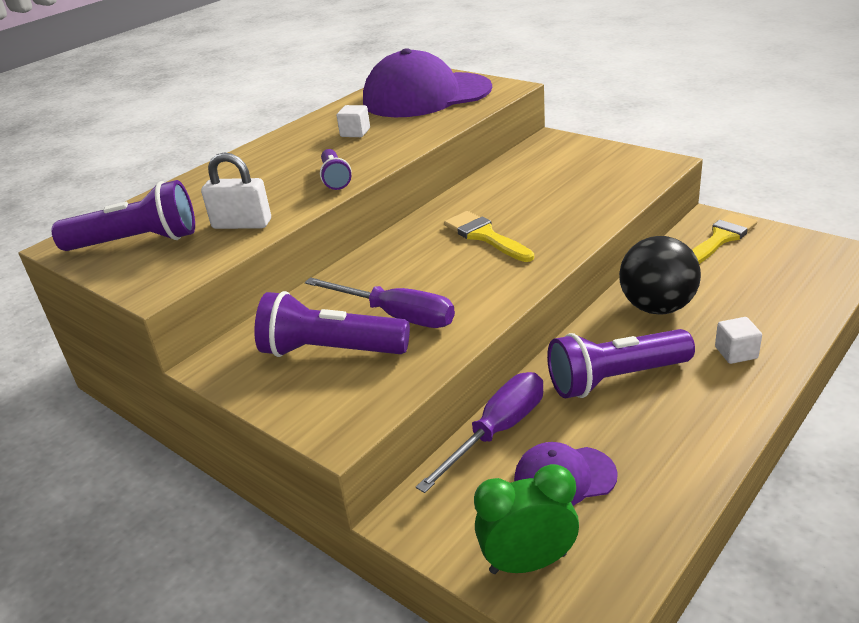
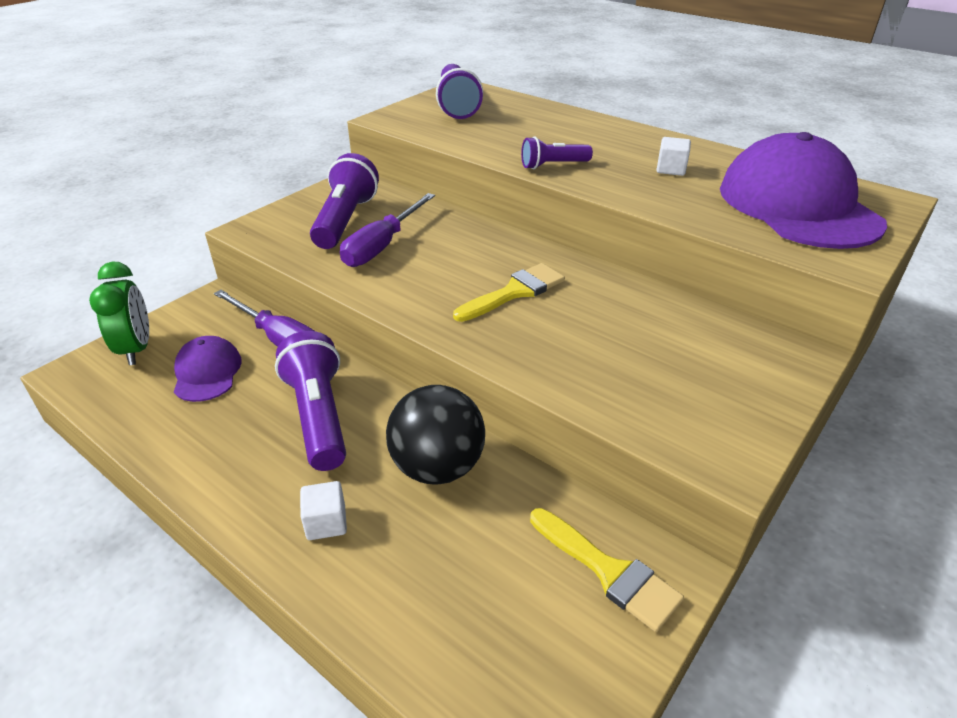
camera: 85 degrees right, 5 degrees up
(242, 224) = (471, 136): white padlock -> none

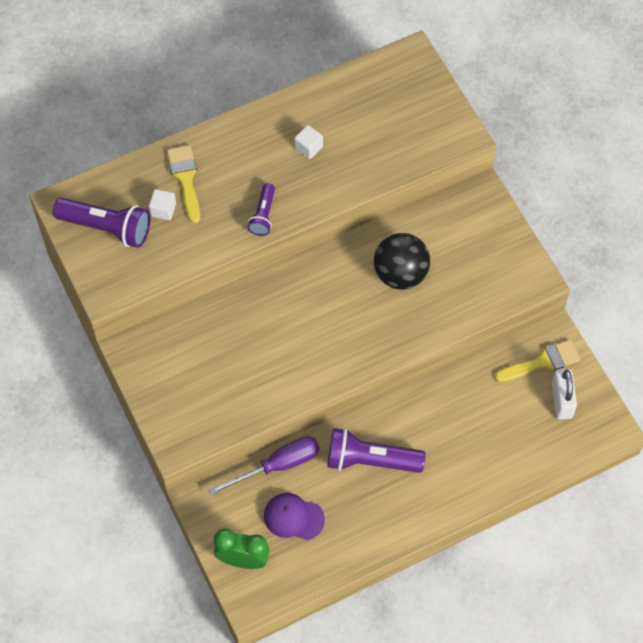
camera: 65 degrees left, 25 degrees up
(326, 522) = (456, 477): white cube -> white cube (163, 210)
(345, 220) = (199, 375): purple flashlight -> none
(382, 246) = (252, 362): purple screwdriver -> none
(437, 467) = (442, 410): black ball -> black ball (400, 274)
(514, 292) = (352, 304): yellow brush -> yellow brush (185, 179)
(554, 632) = (562, 400): none -> white padlock
(797, 205) = (393, 111): purple cap -> none

